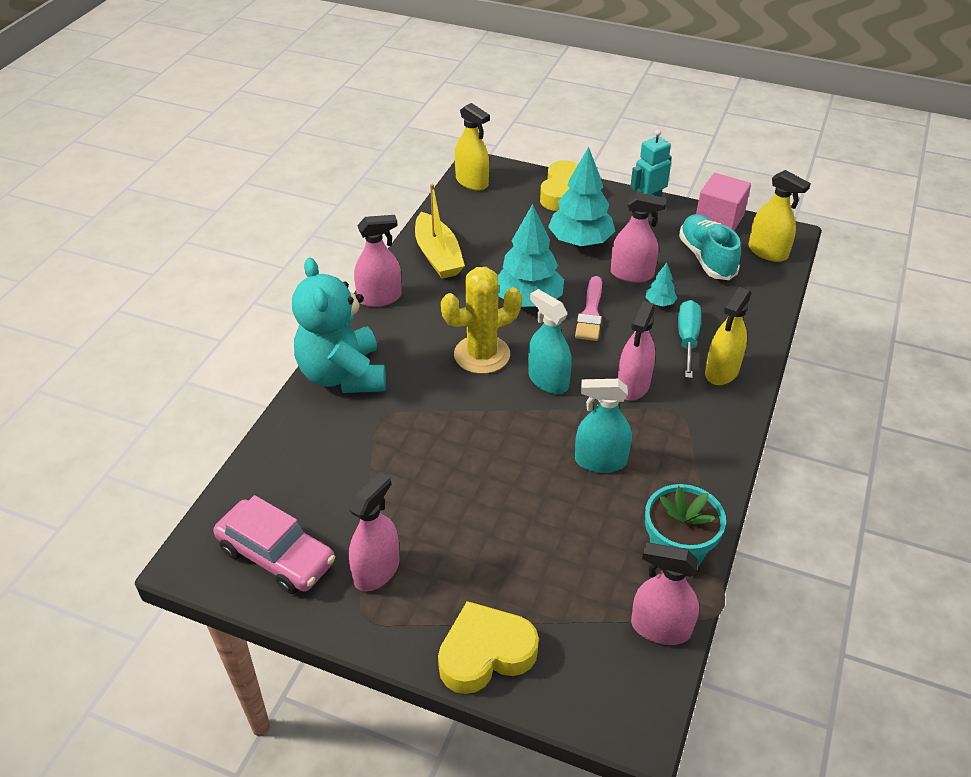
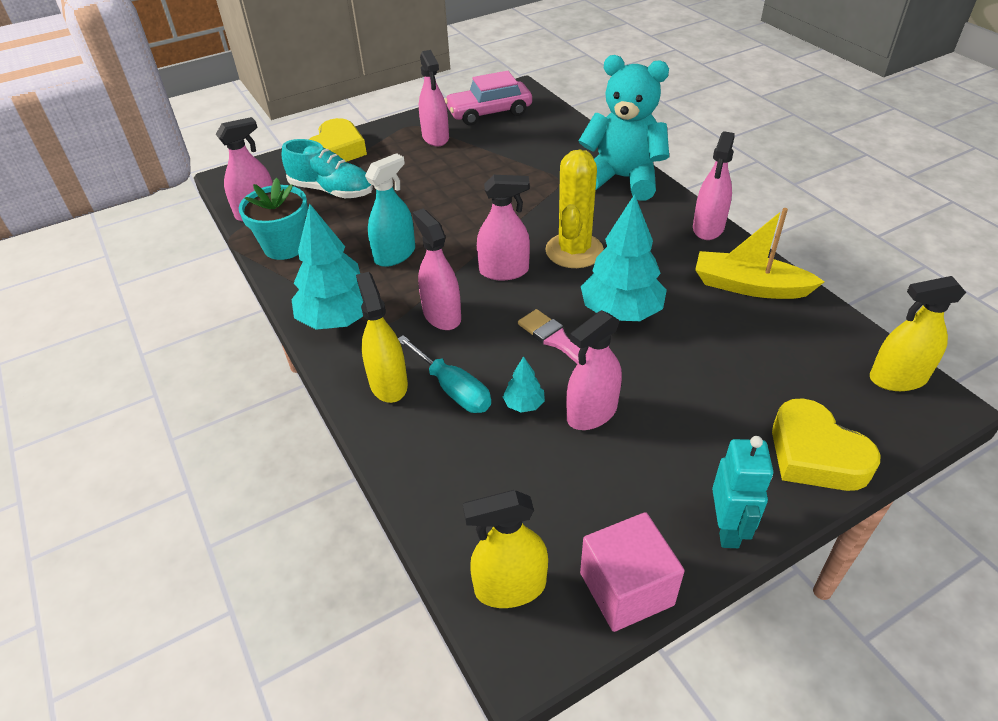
camera: 130 degrees right, 0 degrees up
(548, 380) = (504, 271): turquoise spray bottle -> pink spray bottle
(580, 241) = (691, 406): turquoise tree -> turquoise tree (338, 319)
(706, 258) = (558, 505): turquoise shoe -> turquoise shoe (331, 190)

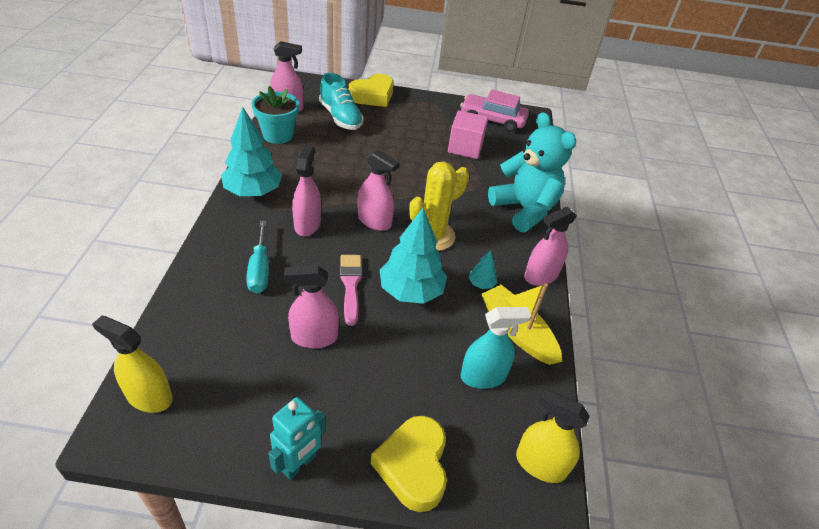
camera: 30 degrees right, 0 degrees up
(388, 384) = (232, 243): yellow spray bottle -> none
(395, 255) = (327, 174): turquoise spray bottle -> turquoise spray bottle (483, 376)
(435, 137) = (439, 118): pink spray bottle -> none
(524, 404) = (284, 305): turquoise tree -> turquoise tree (481, 284)
(626, 589) = (201, 448): pink cube -> pink cube (465, 147)

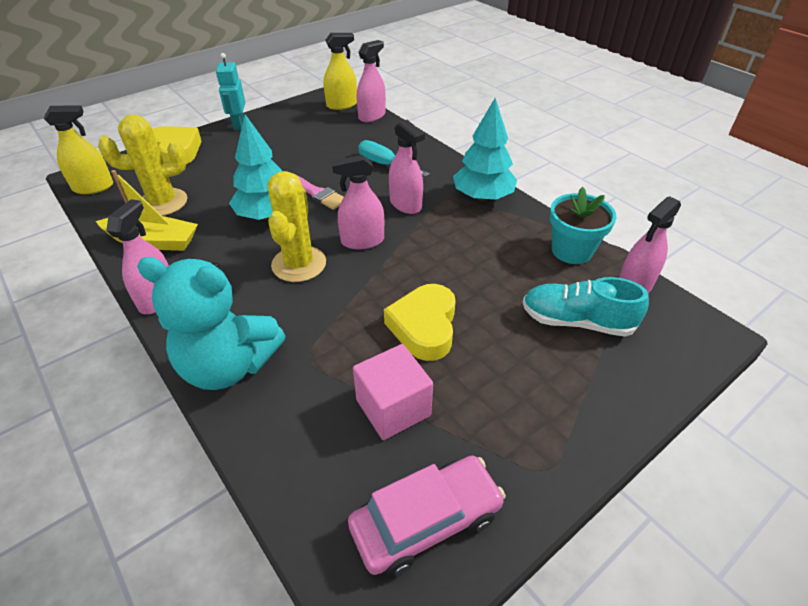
camera: 140 degrees right, 0 degrees up
(314, 337) = (298, 159): pink spray bottle -> pink spray bottle (372, 116)
(372, 96) = (621, 394): yellow heart -> yellow heart (424, 327)
(481, 284) = (213, 255): turquoise tree -> none
(483, 376) = (163, 202): turquoise spray bottle -> yellow cactus

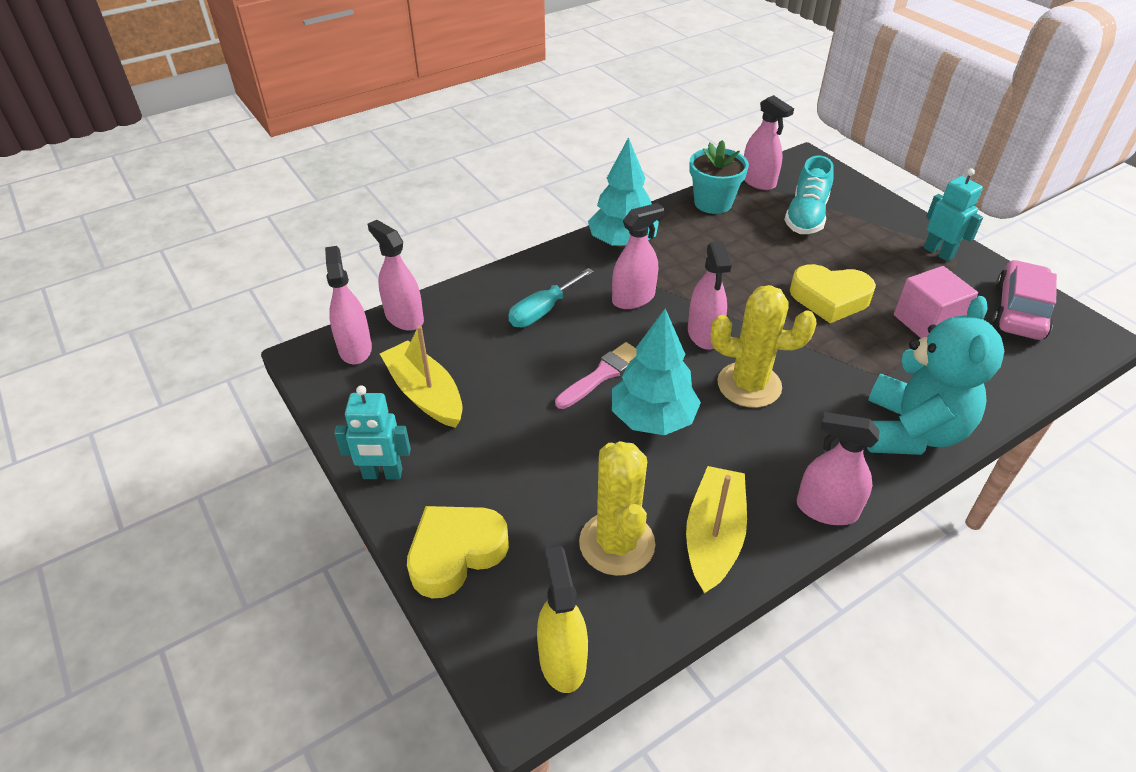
camera: 85 degrees left, 0 degrees up
(301, 130) = (425, 394): none -> yellow boat
(341, 105) = (355, 349): yellow spray bottle -> pink spray bottle
(426, 521) = (1019, 311): pink car -> pink car turned 45 degrees clockwise
(541, 448) = (938, 253): none -> turquoise robot

